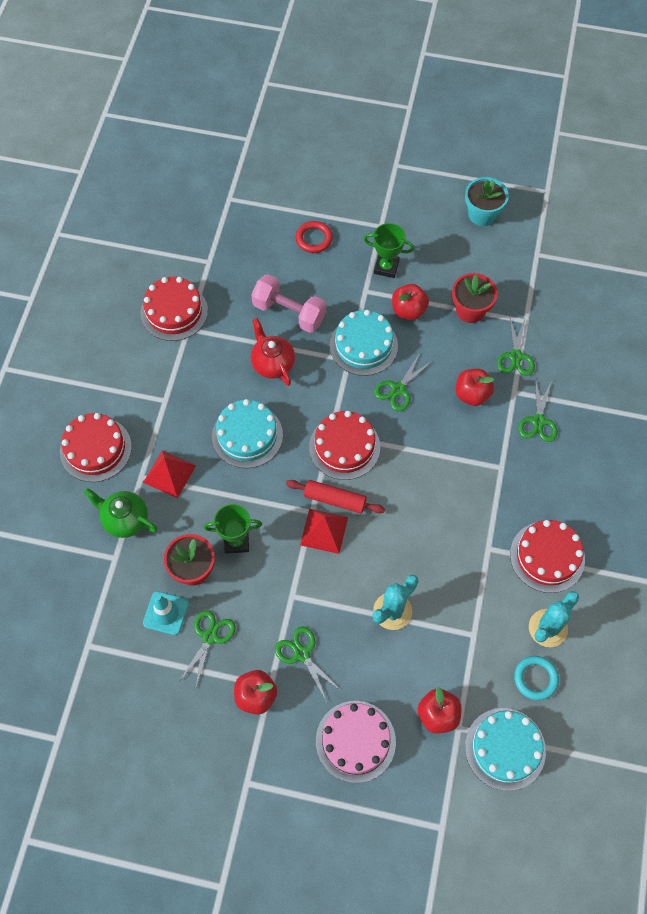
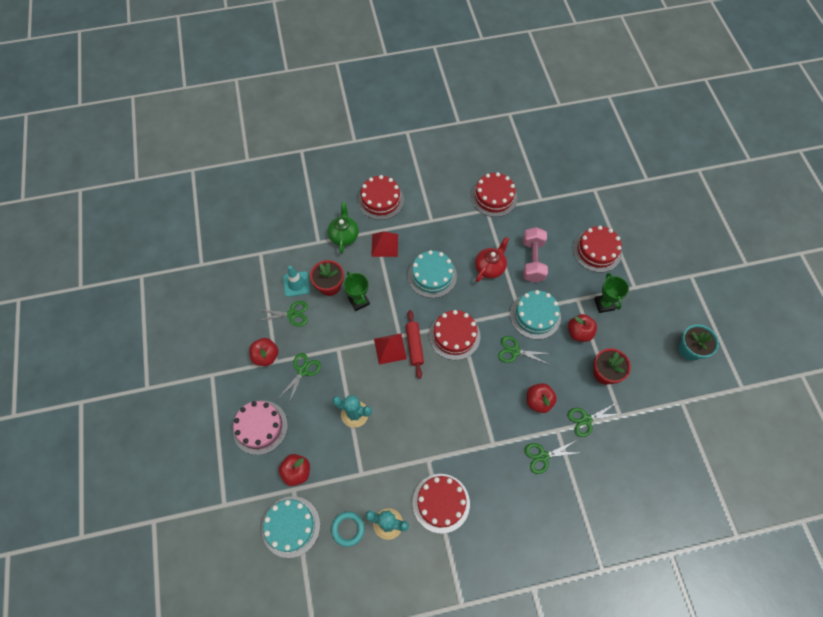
camera: 65 degrees right, 0 degrees up
(314, 239) = (597, 251): red ring -> red cake

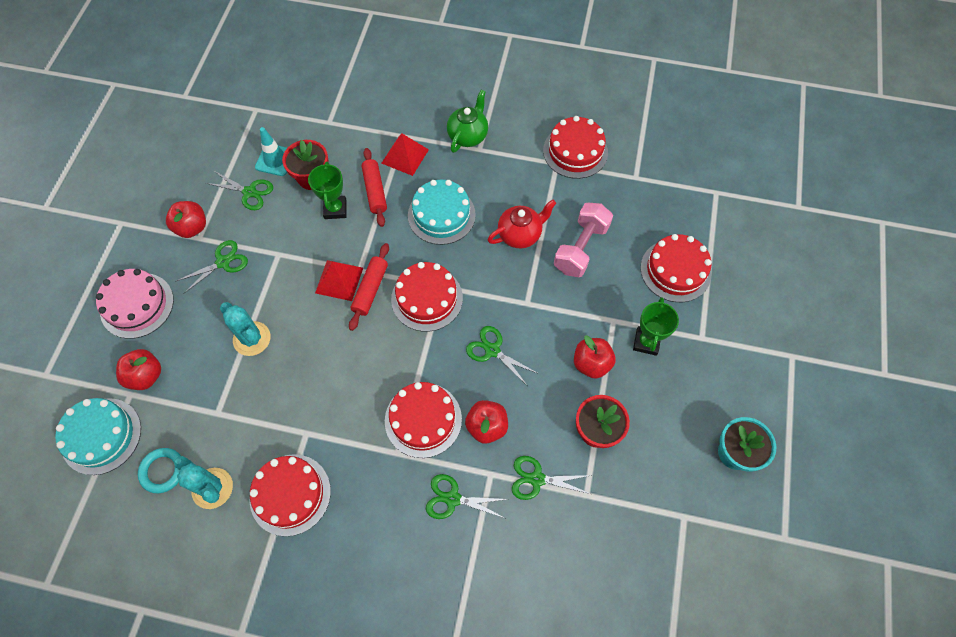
camera: 25 degrees right, 0 degrees up
(344, 236) = (363, 127): green teapot -> green teapot (468, 135)
(378, 277) = (375, 191): none -> red rolling pin
(380, 200) = (431, 102): red cake -> red cake (423, 419)
(535, 315) = (545, 317): turquoise cake -> none

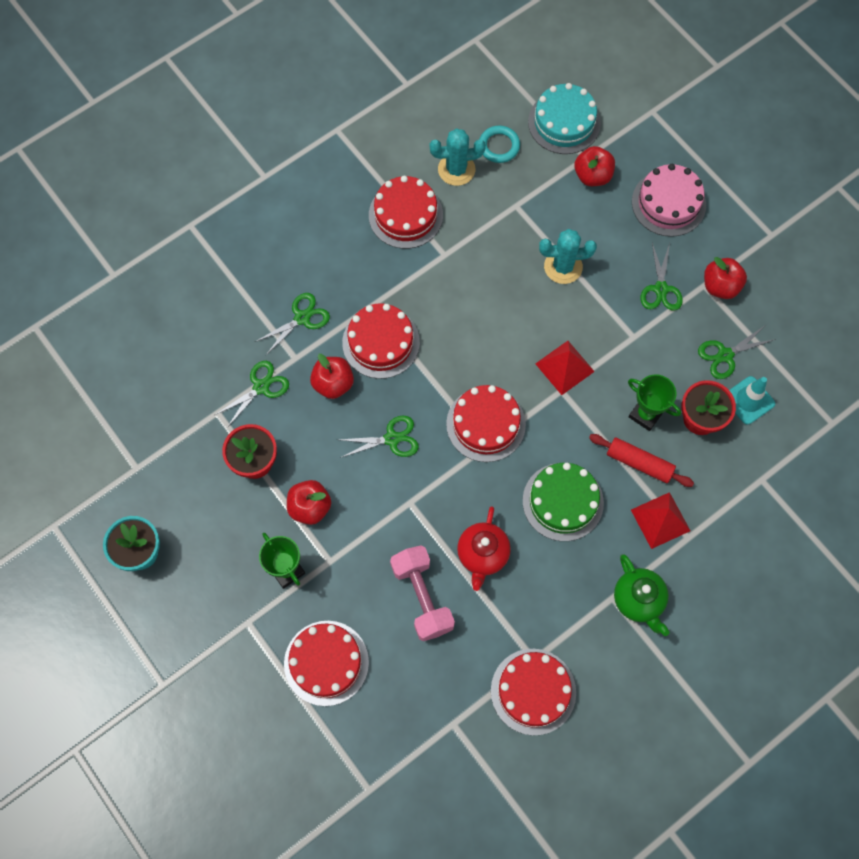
camera: 130 degrees right, 5 degrees up
(370, 289) = (533, 385): red rolling pin -> none
(441, 215) = (563, 501): turquoise cake -> green cake

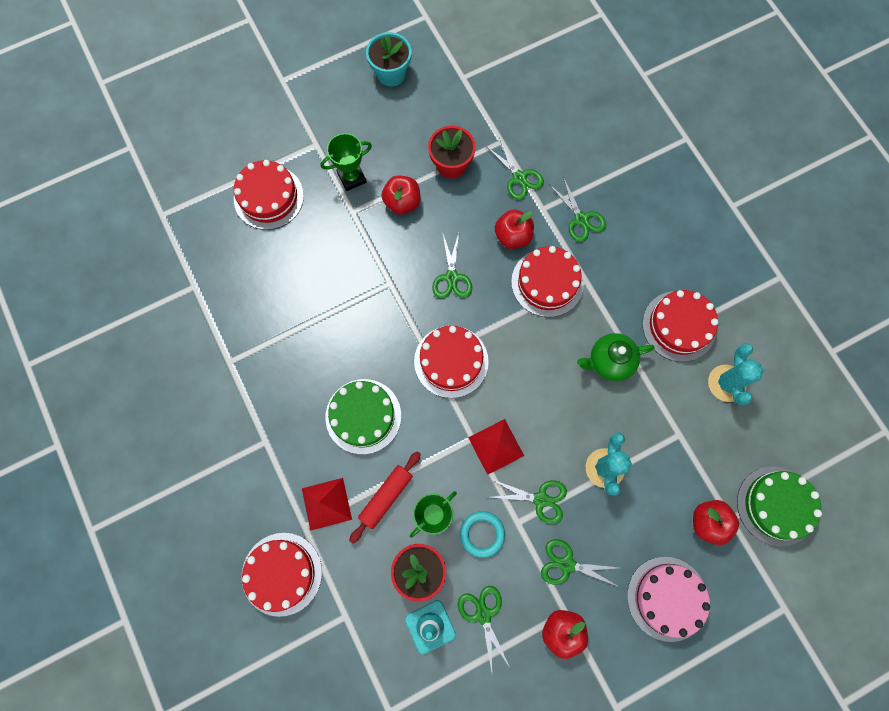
camera: 100 degrees right, 5 degrees up
(422, 597) = (304, 279): pink dumbbell -> none
(482, 555) = (329, 336): red teapot -> none
(499, 146) = (751, 431): turquoise ring -> turquoise ring (482, 534)
(533, 691) = (202, 355): red cake -> red cake (282, 574)
(564, 122) = (776, 505): turquoise cake -> green cake
(606, 320) = (540, 499): none -> green scissors
(638, 600) = (257, 465): green teapot -> green teapot (609, 361)

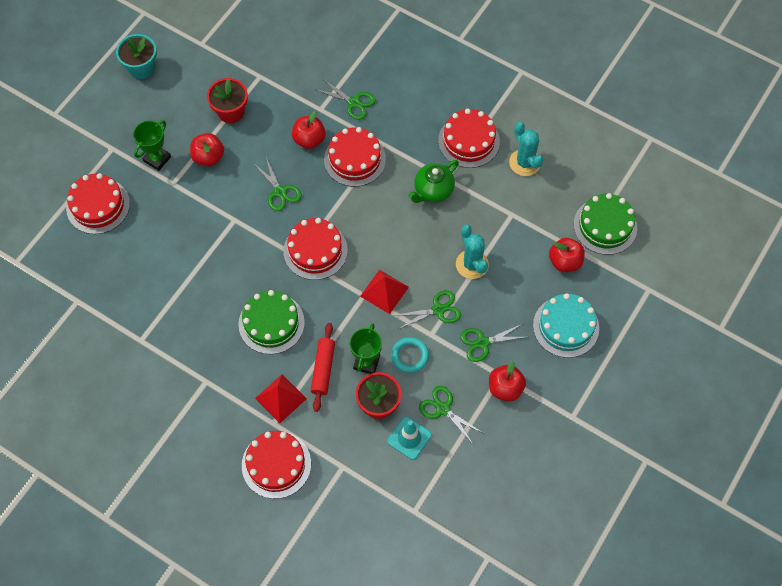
camera: 30 degrees left, 10 degrees down
(519, 177) = (289, 96): green scissors -> none
(667, 598) = (566, 326): pink cake -> turquoise cake

